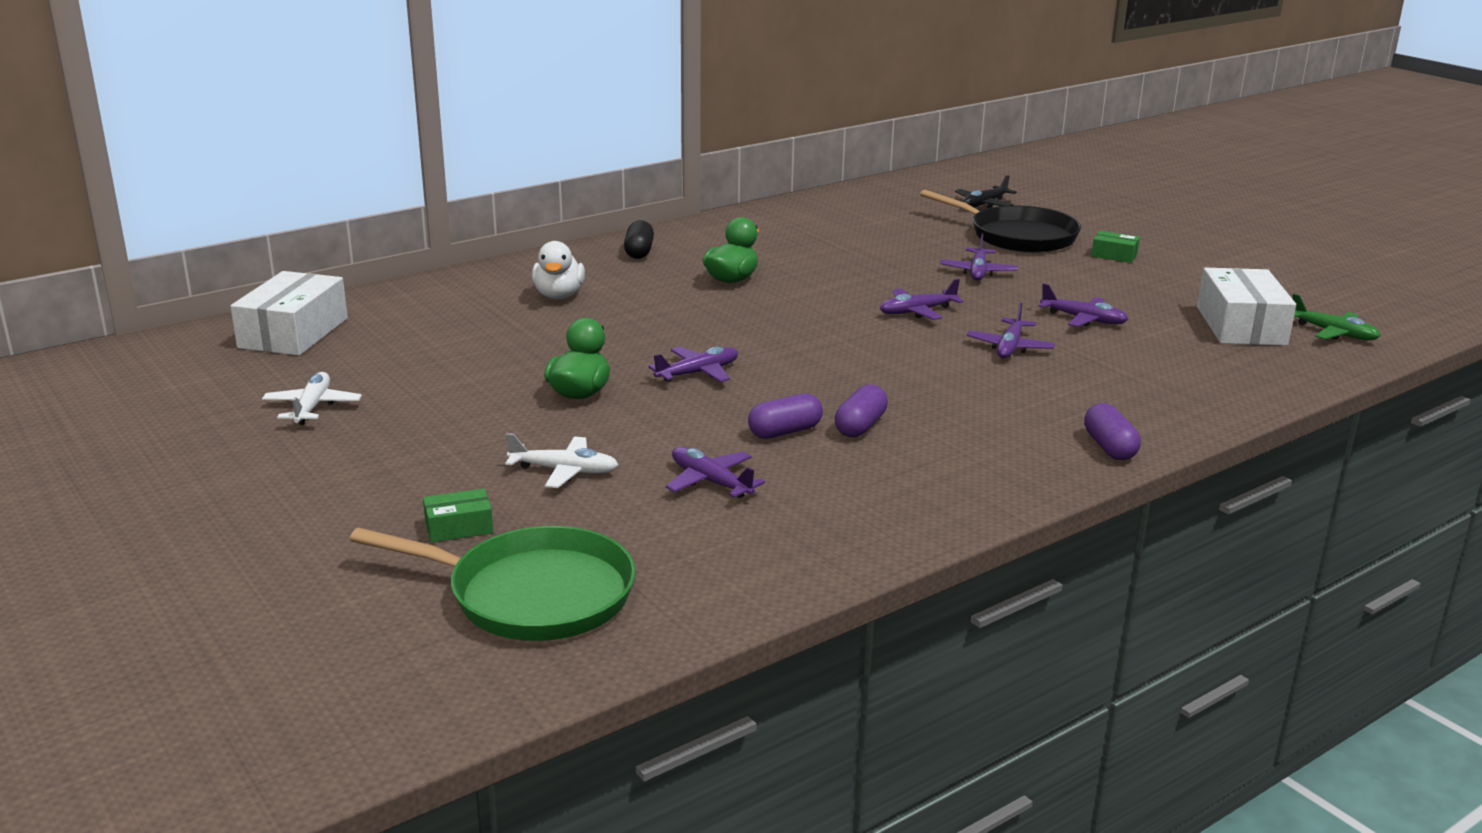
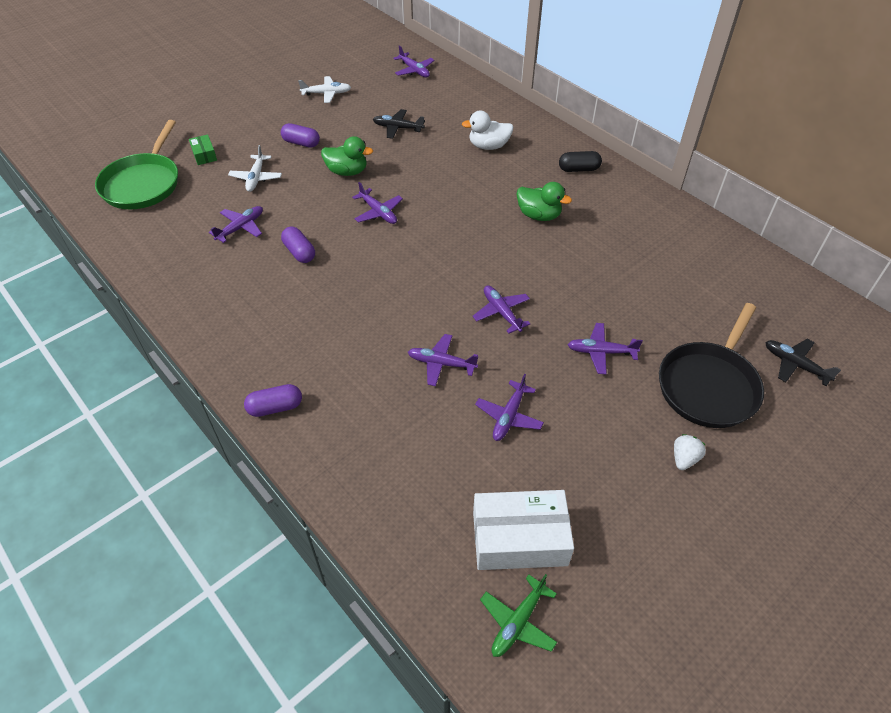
camera: 85 degrees right, 25 degrees up
(293, 333) = (414, 70): white box -> purple plane
(471, 352) = (398, 128): none -> black plane
(860, 426) = (307, 284): purple capsule -> purple capsule (301, 143)
(1114, 255) = (684, 458): green box -> white strawberry

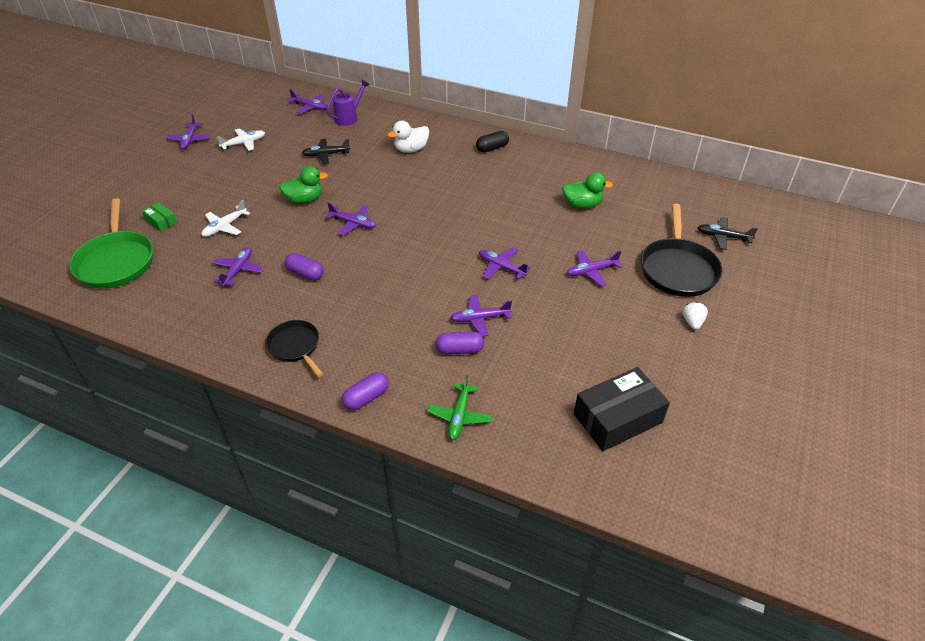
camera: 25 degrees left, 5 degrees down
(243, 326) = (295, 346): none -> black pan
(256, 178) = (225, 227): white plane -> white plane turned 60 degrees clockwise
(301, 143) = (247, 188): purple capsule -> purple capsule (459, 350)
(445, 92) = (348, 118): none -> purple watering can
(509, 416) = (555, 338): purple plane -> purple plane (190, 140)
(518, 622) = (653, 474): green plane -> green plane (459, 416)
(519, 539) = (617, 418): white box -> black box
(539, 215) = (484, 189): green duck -> green duck (582, 205)

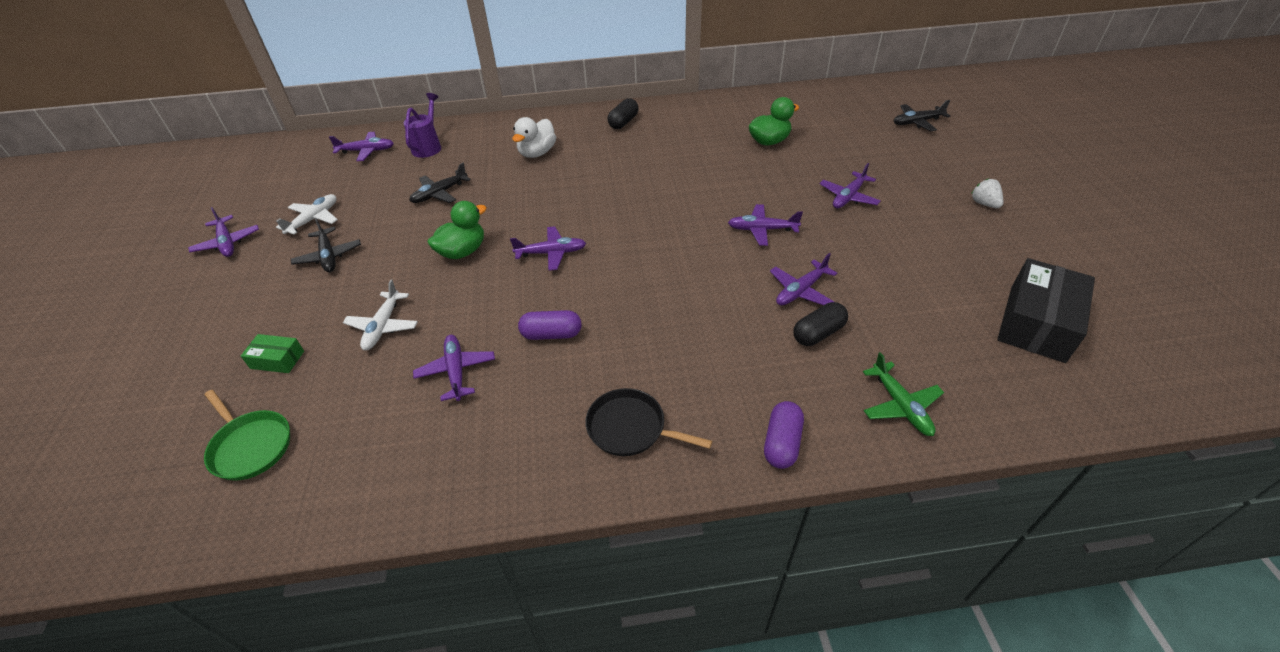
camera: 30 degrees left, 0 degrees up
(116, 261) = (250, 446): green pan -> green pan, size x0.60
(232, 171) = (328, 256): none -> black plane
(459, 350) = (818, 333): purple capsule -> black capsule
(678, 269) = (916, 163): black pan -> none

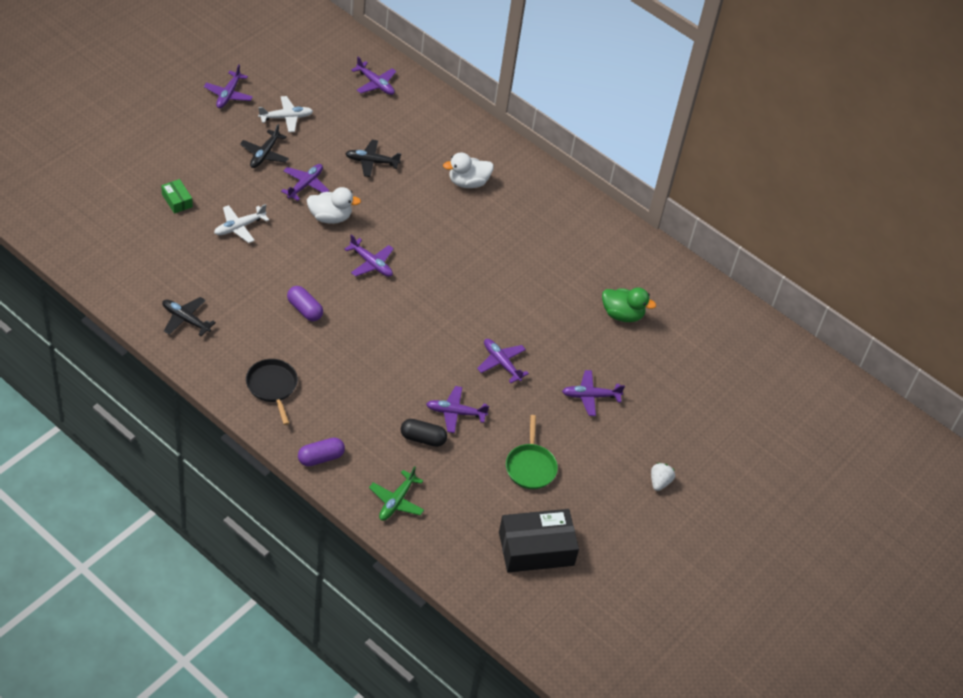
camera: 40 degrees right, 5 degrees up
(250, 446) = (124, 237): green pan -> green pan (530, 467)
(428, 146) = (414, 114): purple watering can -> none
(456, 371) = (240, 285): purple plane -> purple plane (305, 185)
(462, 251) = (330, 217): green duck -> white duck
(623, 122) = (560, 208): black capsule -> none
(917, 122) = (751, 400): black plane -> black plane (185, 319)

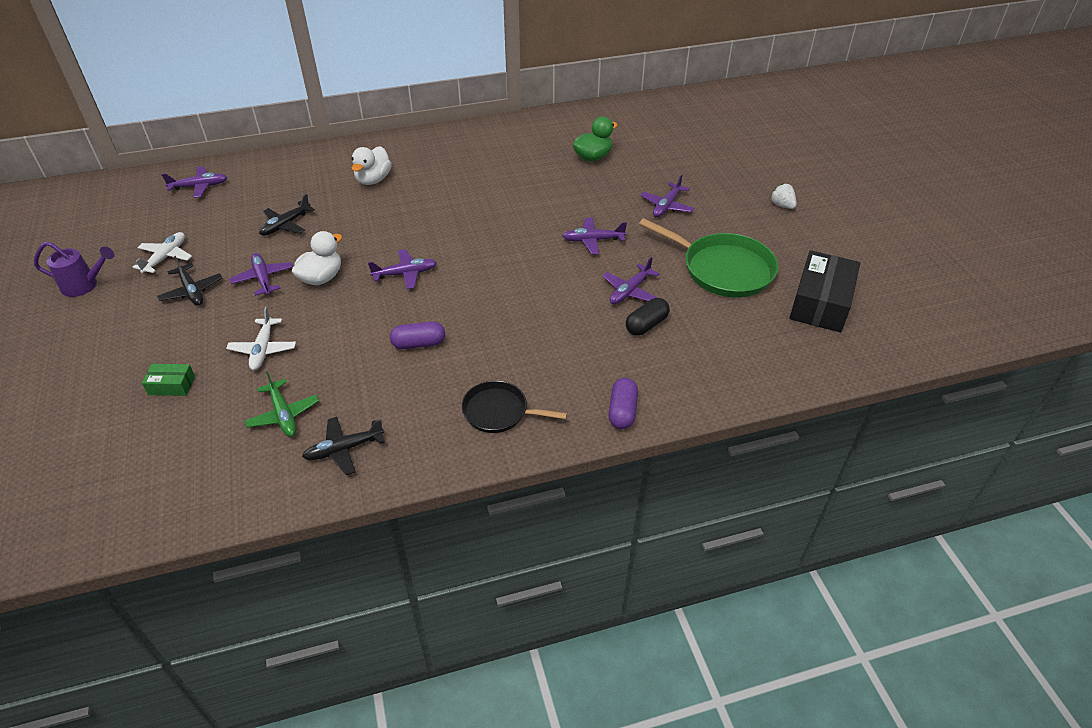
camera: 50 degrees left, 5 degrees down
(228, 95) = (84, 285): purple plane -> purple watering can
(396, 501) = (714, 375): green plane -> green plane (283, 414)
(530, 467) = (723, 269): green pan -> green pan, size x1.66

